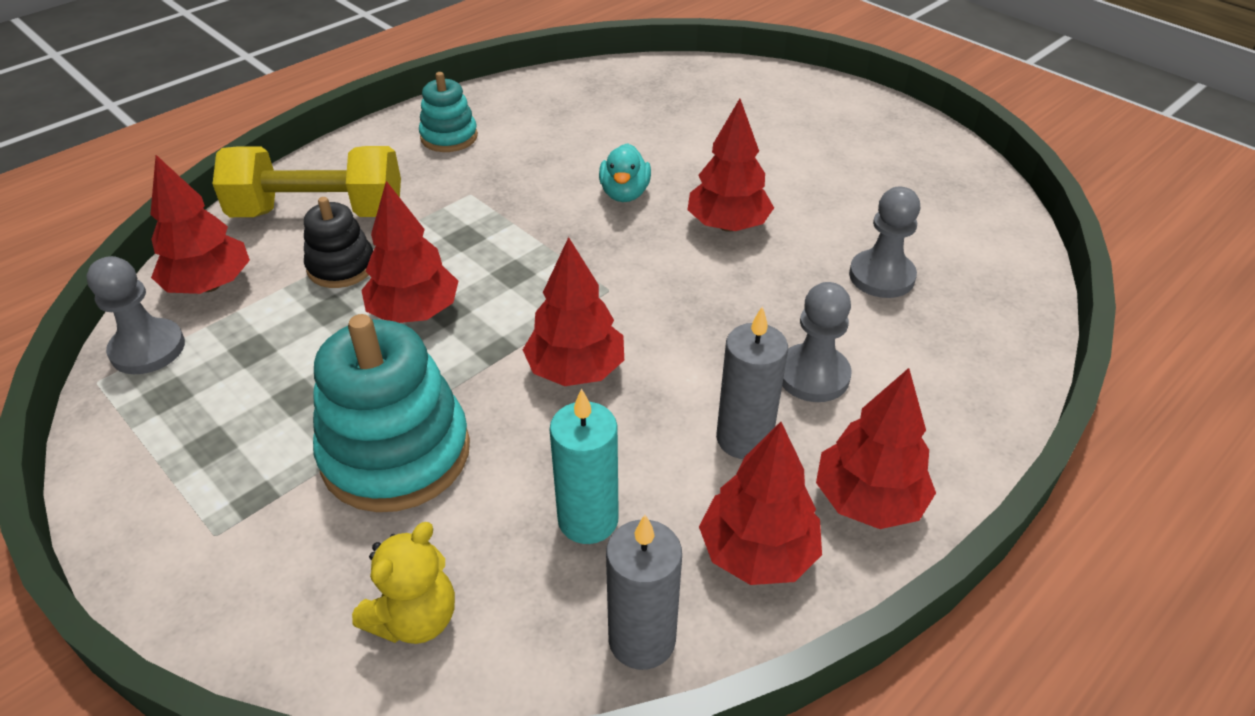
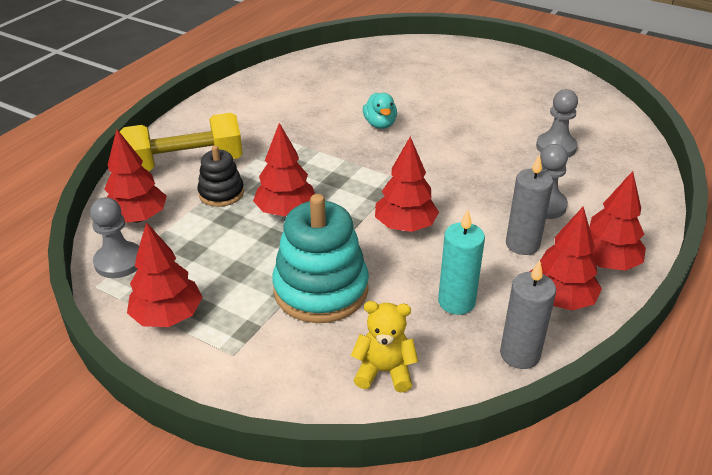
camera: 15 degrees left, 5 degrees down
(415, 618) = (384, 371): yellow teddy bear -> yellow teddy bear turned 105 degrees counterclockwise
(449, 137) = (247, 107): turquoise stacking toy -> none
(728, 225) = (453, 133): red tree -> red tree (168, 316)

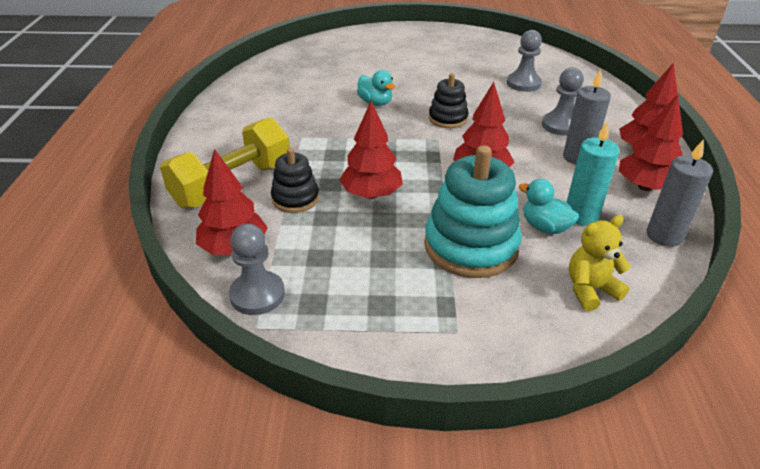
camera: 30 degrees left, 0 degrees up
(168, 316) = (361, 324): red tree -> none
(408, 299) = (545, 227): none -> turquoise duck
(432, 161) = (448, 119): none -> black stacking toy

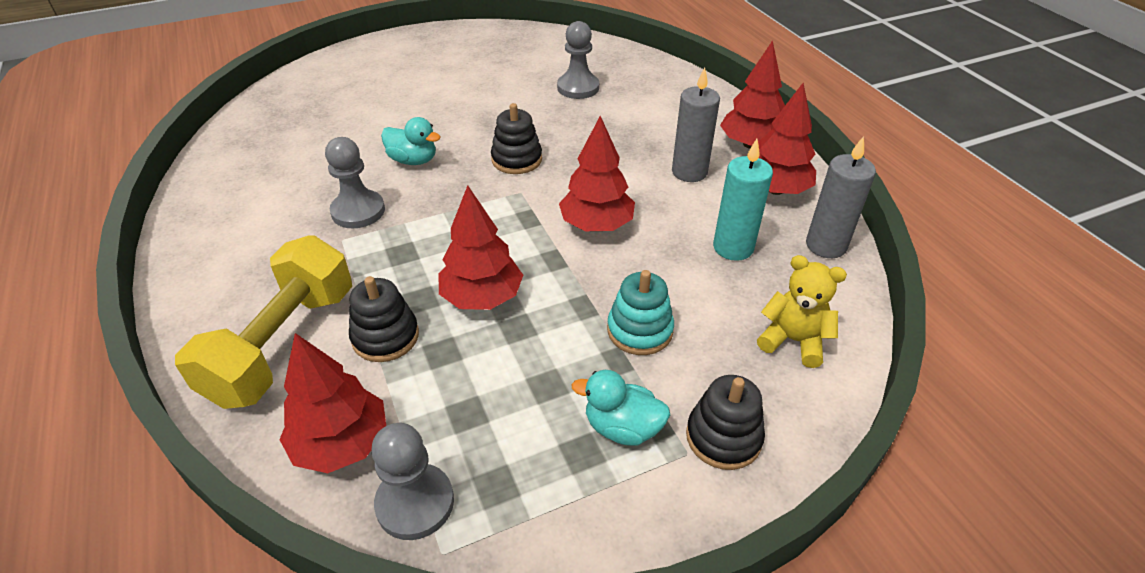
camera: 25 degrees left, 5 degrees up
(471, 246) = (639, 330): turquoise stacking toy -> turquoise stacking toy, size x0.56
(491, 331) = (723, 437): none -> black stacking toy
(545, 227) = (704, 276): turquoise duck -> turquoise duck (622, 427)
(561, 125) = (649, 134): grey pawn -> grey pawn (358, 211)
(590, 290) = (793, 341): yellow teddy bear -> yellow teddy bear turned 75 degrees clockwise

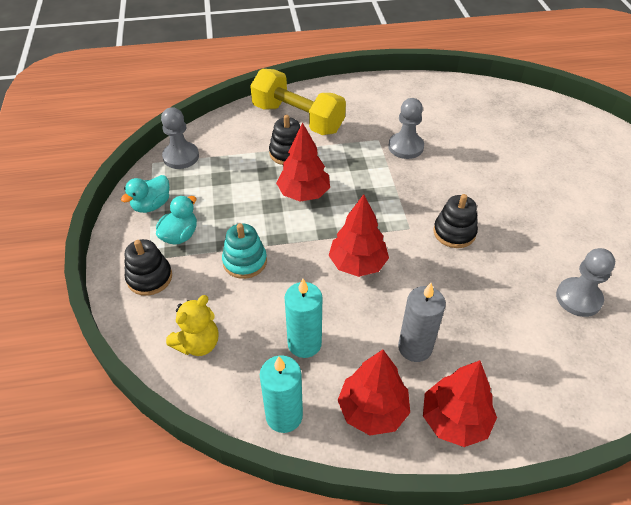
camera: 105 degrees right, 5 degrees up
(341, 443) = (225, 136): red tree -> none
(413, 160) = (462, 175): turquoise duck -> turquoise duck (151, 205)
(826, 245) = (284, 416): grey candle -> turquoise candle

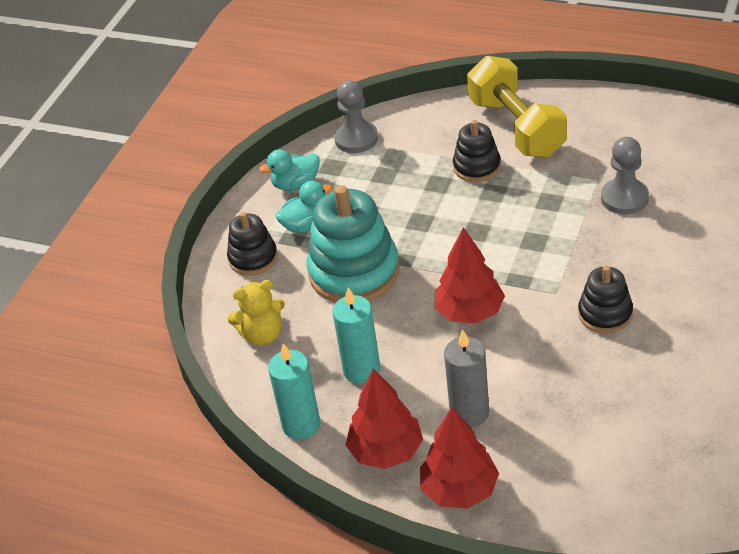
camera: 35 degrees right, 5 degrees down
(245, 261) = (354, 272): turquoise stacking toy -> turquoise stacking toy, size x1.80
(303, 193) = (463, 219): red tree -> none
(578, 298) = (694, 430): grey pawn -> none

